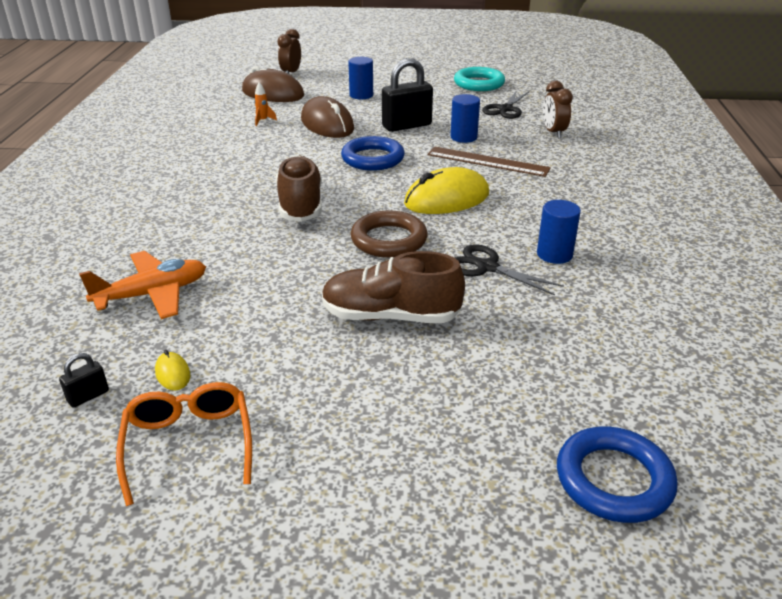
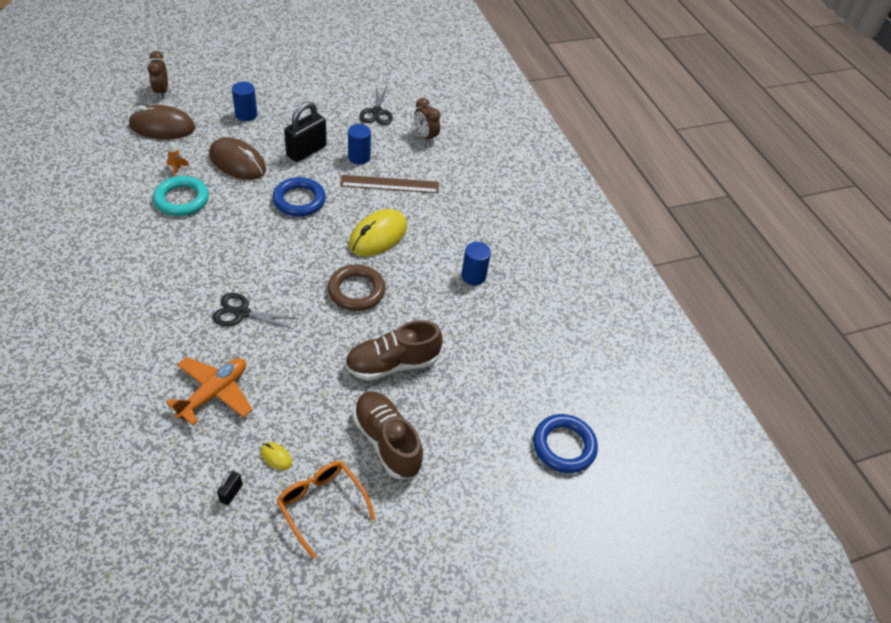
camera: 30 degrees left, 15 degrees up
(300, 204) = (270, 269): brown shoe -> brown shoe (387, 442)
(479, 84) = (340, 79): turquoise ring -> turquoise ring (182, 199)
(487, 267) = (435, 300): black scissors -> black scissors (242, 313)

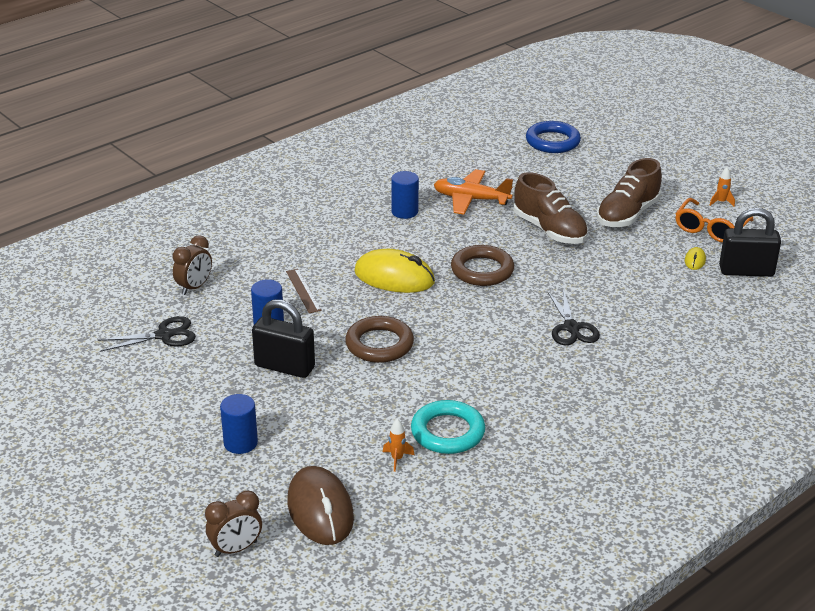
camera: 105 degrees left, 15 degrees down
(214, 393) = (672, 311): orange plane -> orange plane (471, 199)
(231, 493) = (746, 271): black padlock -> black padlock, size x2.20
(237, 163) = (347, 413): brown mouse -> none
(299, 200) = (379, 344): blue ring -> brown ring
(366, 549) = (721, 202): none -> orange rocket
(390, 184) = (303, 290): brown ruler -> brown ruler, size x0.62

